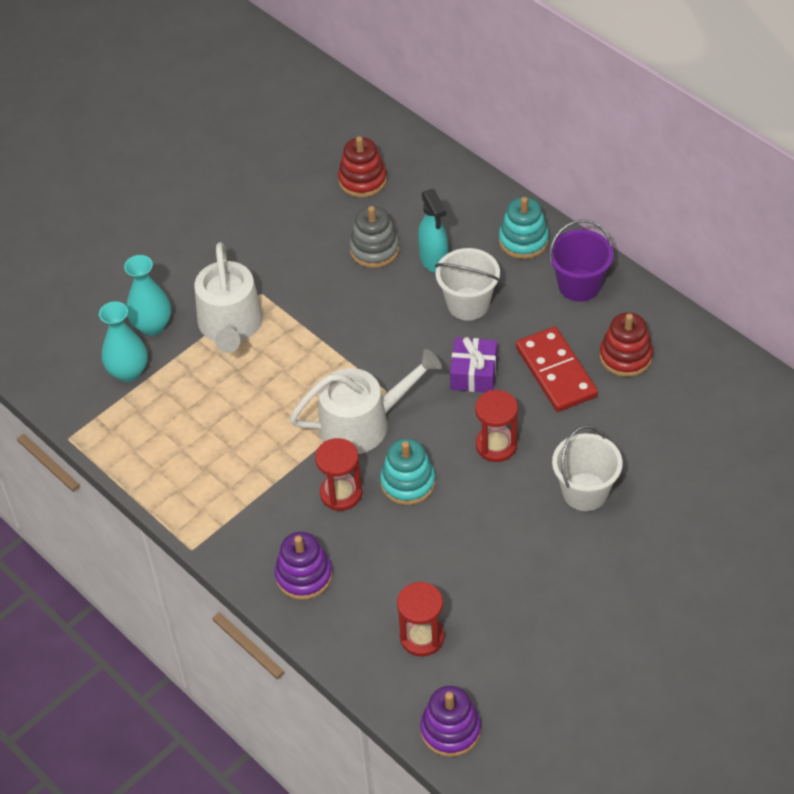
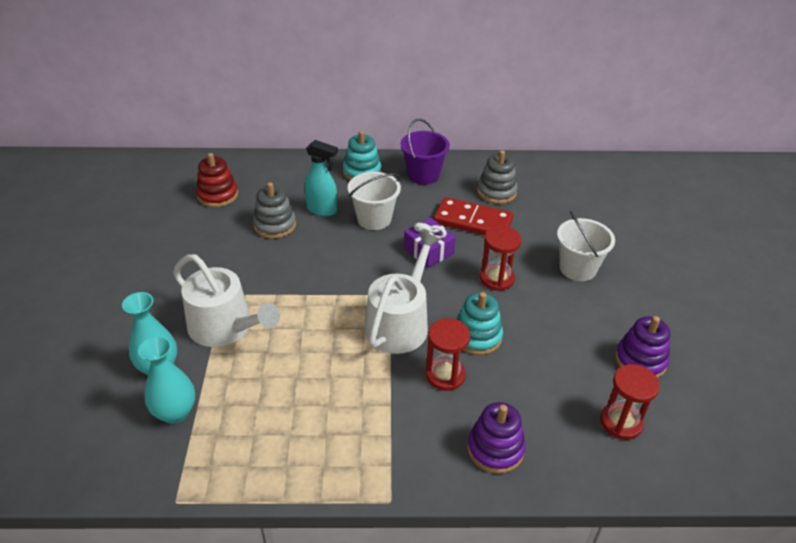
camera: 50 degrees left, 10 degrees down
(450, 730) = (723, 466): purple stacking toy -> purple stacking toy (640, 360)
(625, 356) = (496, 192): red stacking toy -> grey stacking toy

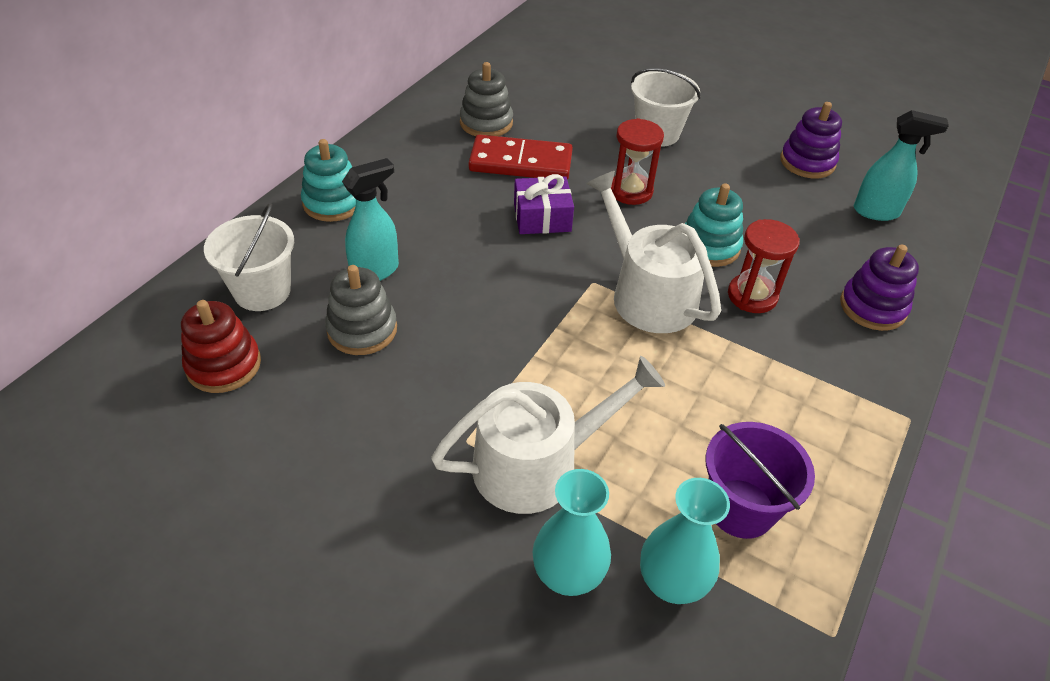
camera: 60 degrees left, 5 degrees up
(374, 219) = (441, 234): white bucket -> white bucket (262, 291)
(423, 175) = (396, 158): purple bucket -> purple bucket (740, 508)
(472, 221) = (520, 162): red domino -> red domino turned 45 degrees clockwise
(621, 422) = (876, 212): red hourglass -> turquoise spray bottle

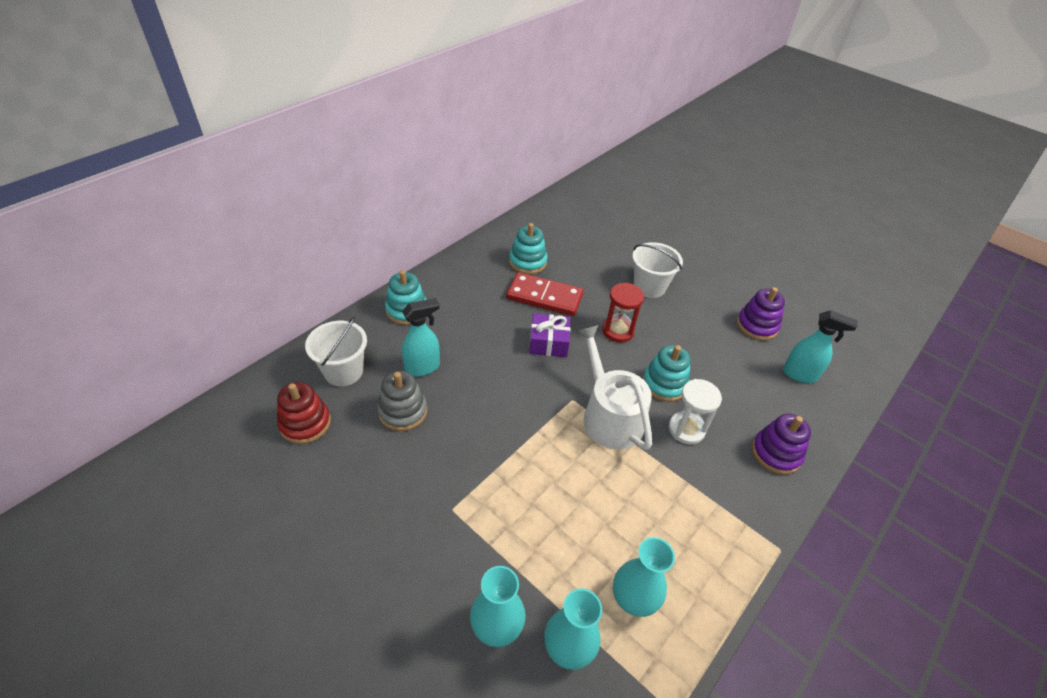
camera: 10 degrees right, 0 degrees up
(486, 123) = (528, 262): grey stacking toy -> turquoise stacking toy
(537, 464) = (497, 536): white watering can -> none
(740, 508) = (633, 598): purple bucket -> turquoise vase
(752, 296) = (686, 429): red hourglass -> white hourglass

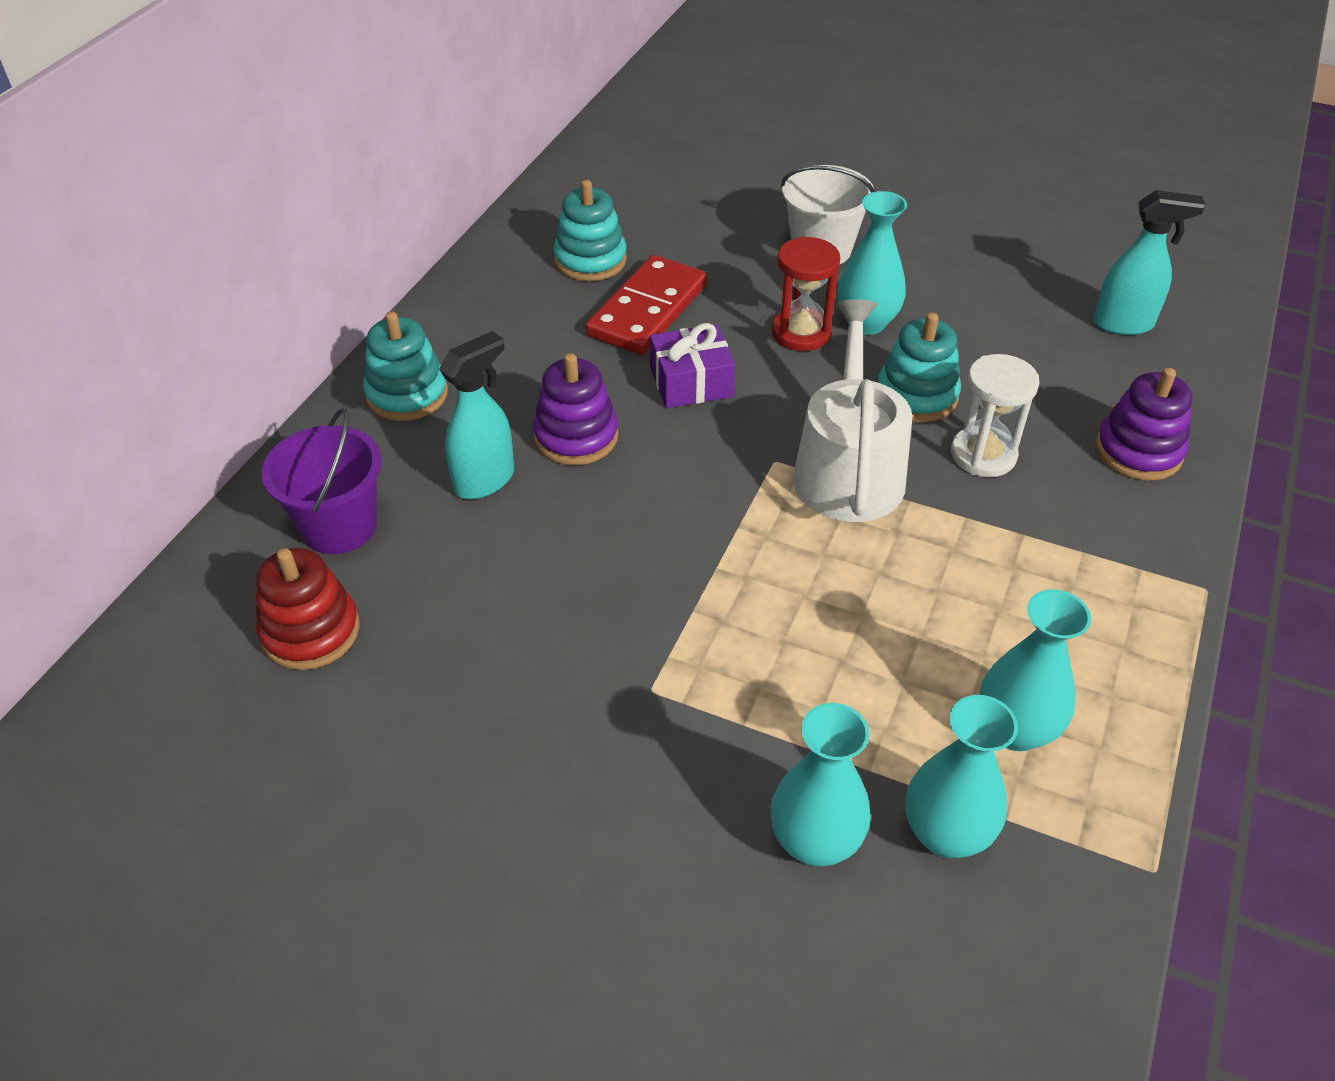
camera: 15 degrees left, 0 degrees up
(343, 371) = (339, 526): white bucket -> purple bucket
(403, 411) = (484, 561): grey stacking toy -> none
(544, 297) = (648, 310): red domino -> red domino turned 60 degrees counterclockwise
(609, 415) = (848, 469): white watering can -> white watering can turned 45 degrees clockwise
(655, 335) = (866, 323): none -> turquoise vase
(757, 325) = (1024, 267): purple stacking toy -> purple stacking toy (576, 437)

